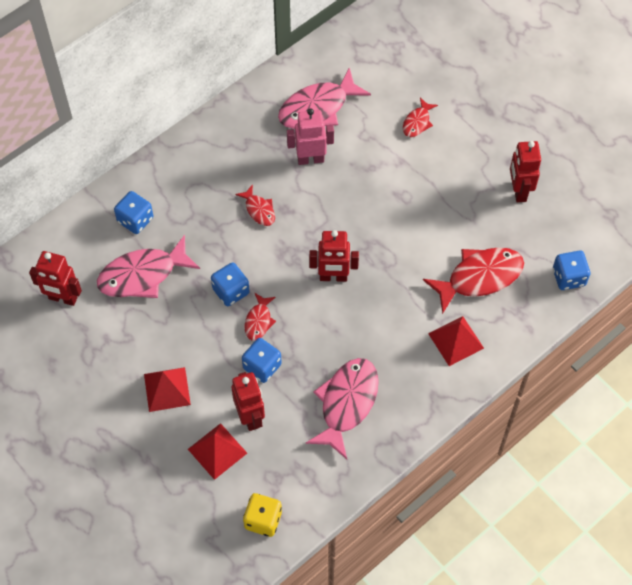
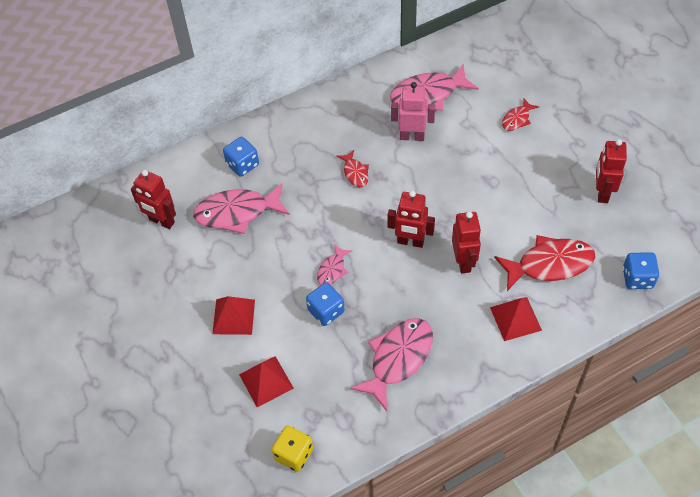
camera: 15 degrees right, 5 degrees down
(231, 291) = (313, 239): blue dice -> none
(250, 417) = (304, 355): red robot -> red robot (464, 262)
(258, 321) = (332, 270): red fish -> pink fish

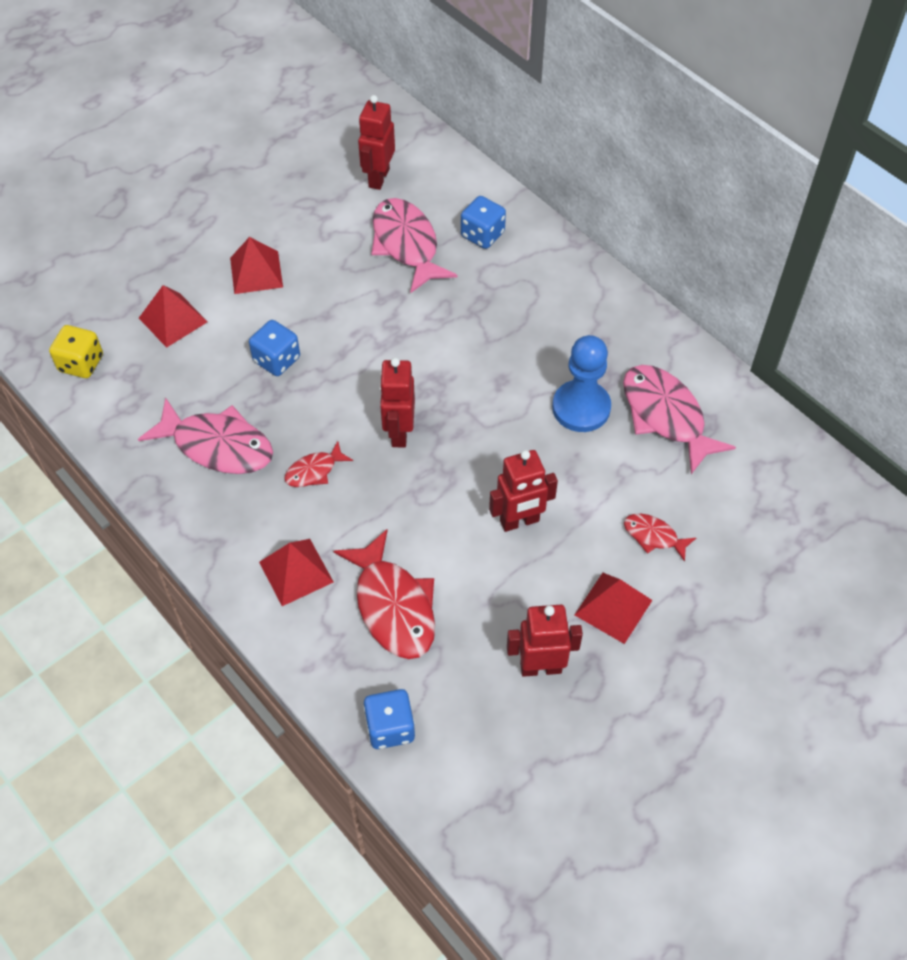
camera: 75 degrees right, 0 degrees up
(332, 270) = (339, 355): pink fish -> none
(355, 173) = (499, 353): red fish -> red fish (314, 471)
(412, 136) = (581, 408): pink robot -> blue pawn
(464, 262) = (378, 499): red robot -> red robot (519, 521)
(564, 149) = (613, 607): none -> red pyramid

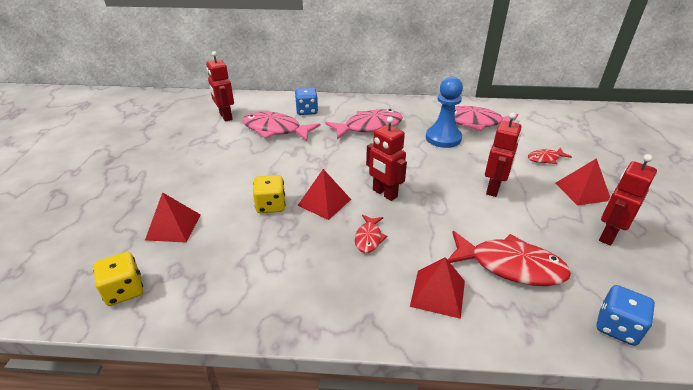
camera: 45 degrees left, 20 degrees down
(217, 446) = (292, 267): pink fish -> pink fish (369, 127)
(256, 272) = (203, 178): red pyramid -> red pyramid (324, 202)
(277, 360) = (271, 205): blue dice -> yellow dice

